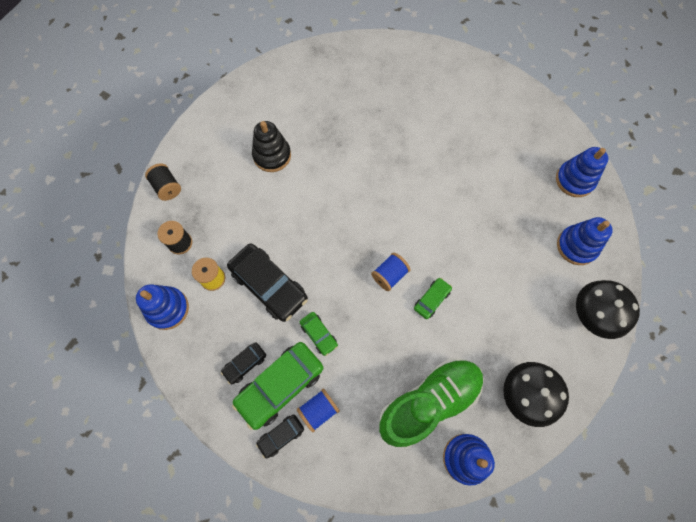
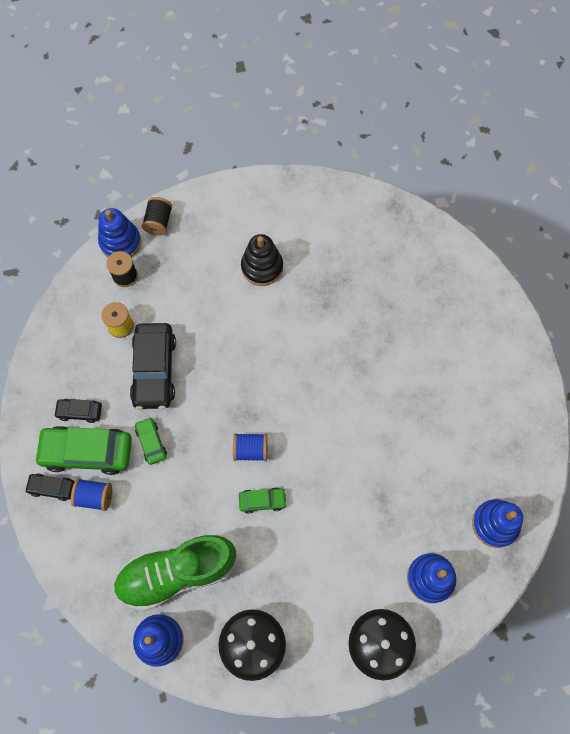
camera: 45 degrees right, 0 degrees up
(167, 309) = (68, 318): blue stacking toy -> blue stacking toy (120, 242)
(319, 334) = (151, 442): green car -> green car turned 150 degrees clockwise
(429, 402) = (177, 573): green shoe -> green shoe turned 150 degrees clockwise

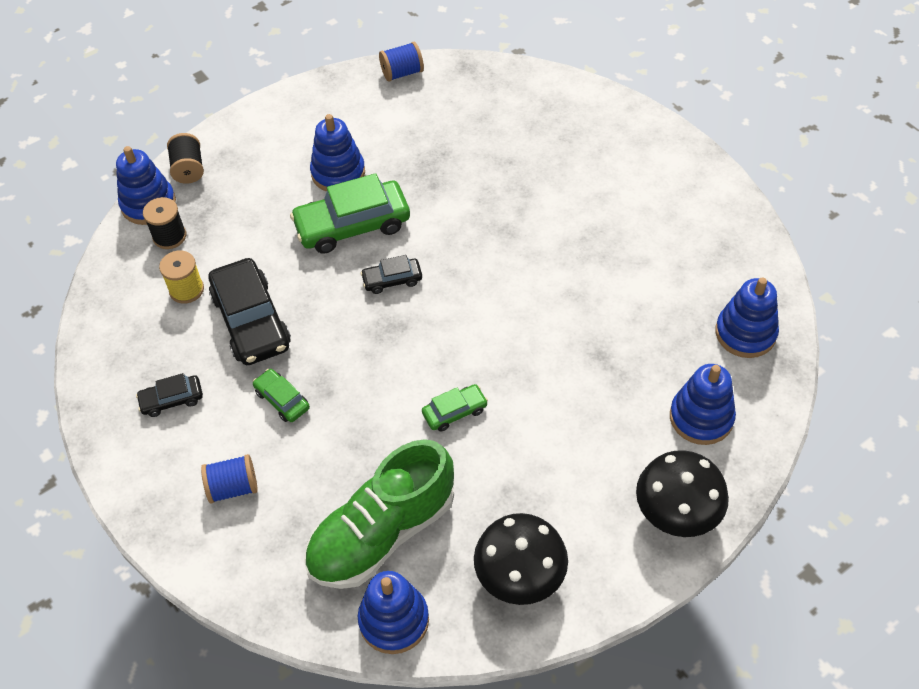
camera: 20 degrees left, 15 degrees down
(52, 488) = (170, 498): black car -> black car (392, 280)
(87, 452) = (201, 441): green car -> green car (352, 225)
(251, 450) = (414, 363): blue spool -> blue spool (402, 73)
(262, 267) = (338, 173): black stacking toy -> blue stacking toy

